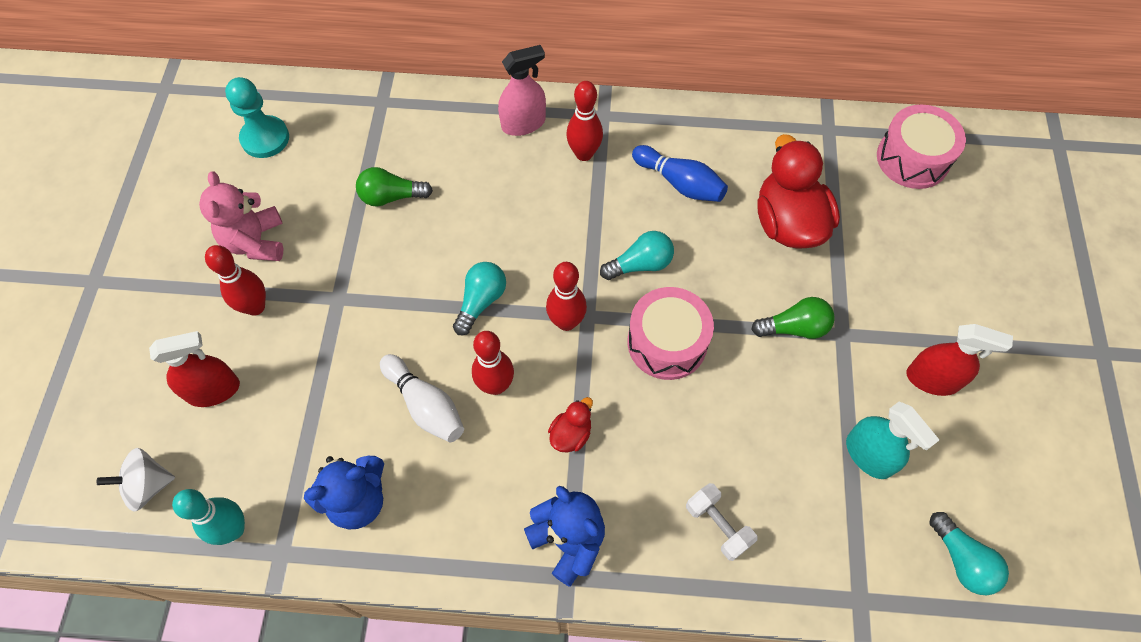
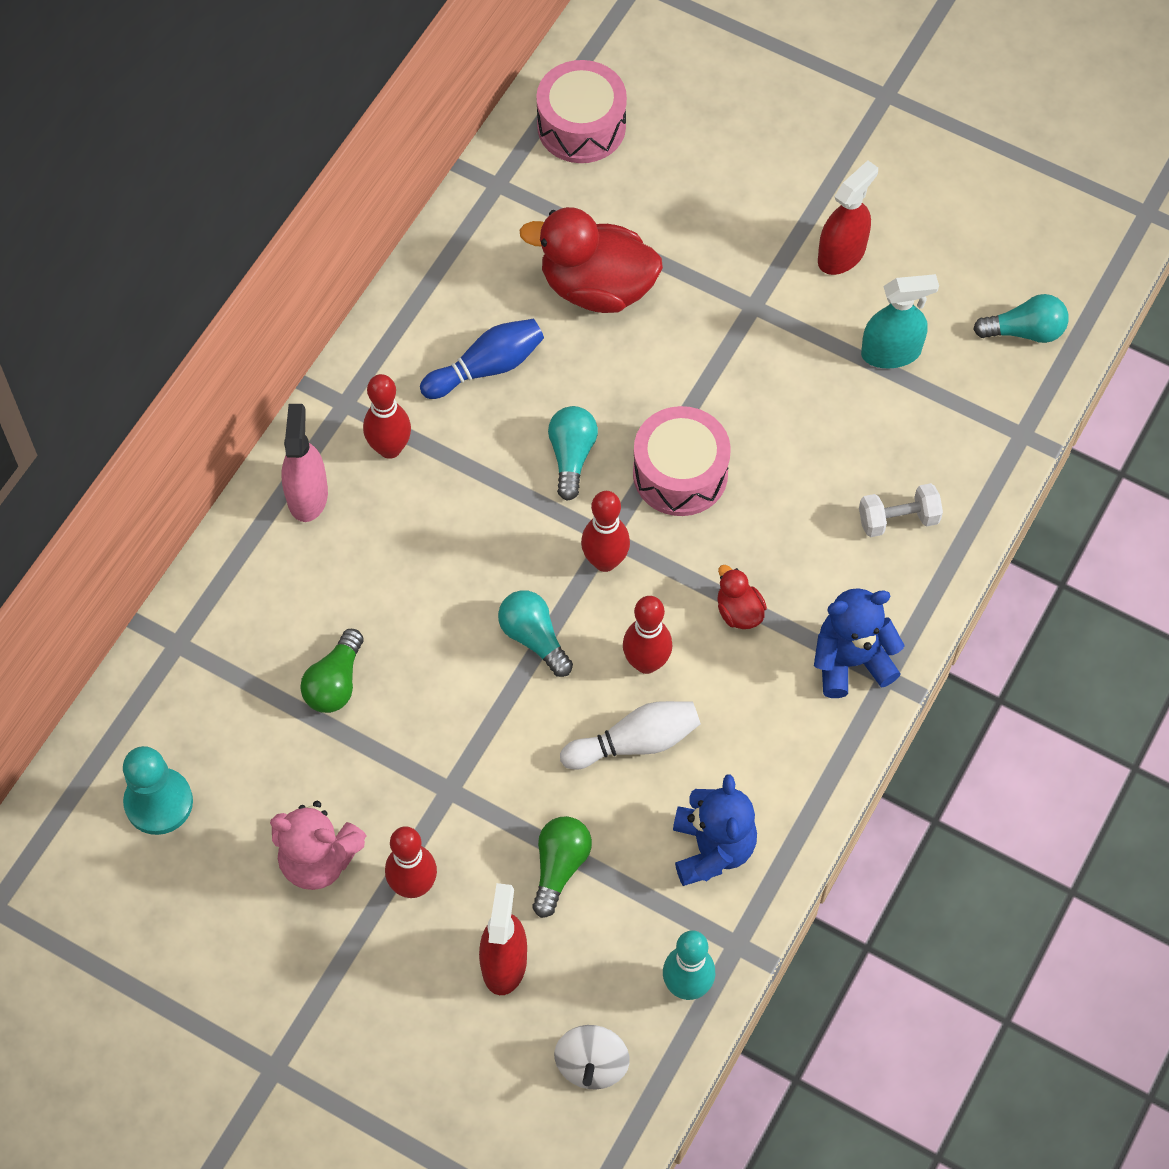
camera: 65 degrees left, 0 degrees up
(794, 328) = (724, 346): green light bulb -> green light bulb (559, 867)

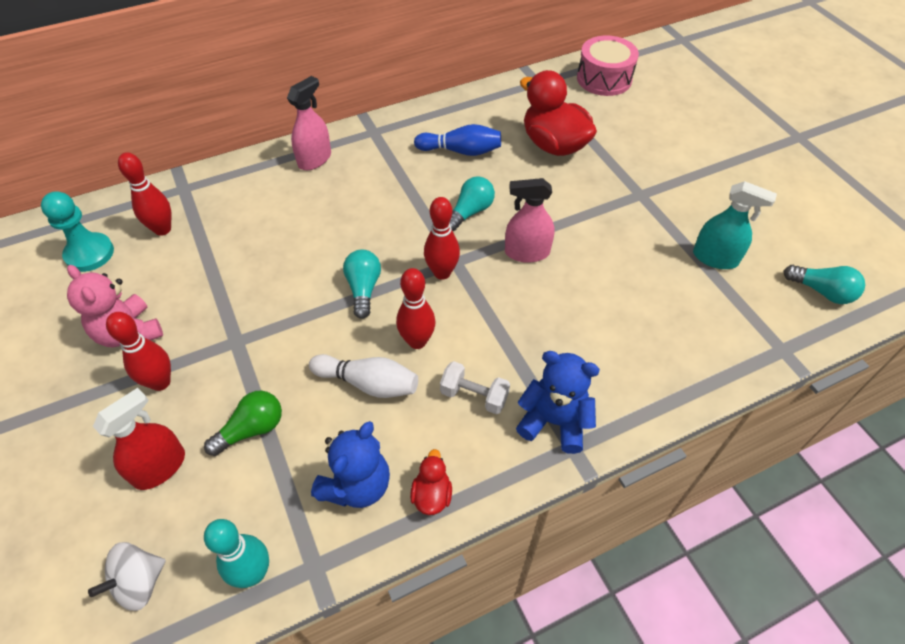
camera: 35 degrees right, 10 degrees down
(335, 683) = (236, 249): green light bulb -> none
(390, 448) = (376, 160): red bowling pin -> red bowling pin (162, 229)
(680, 473) = (527, 252): pink drum -> pink spray bottle
(739, 611) = (501, 346): red duck -> red duck (432, 495)
(841, 254) = (717, 195): red spray bottle -> none
(898, 519) = (653, 352): white dumbbell -> white dumbbell (474, 396)

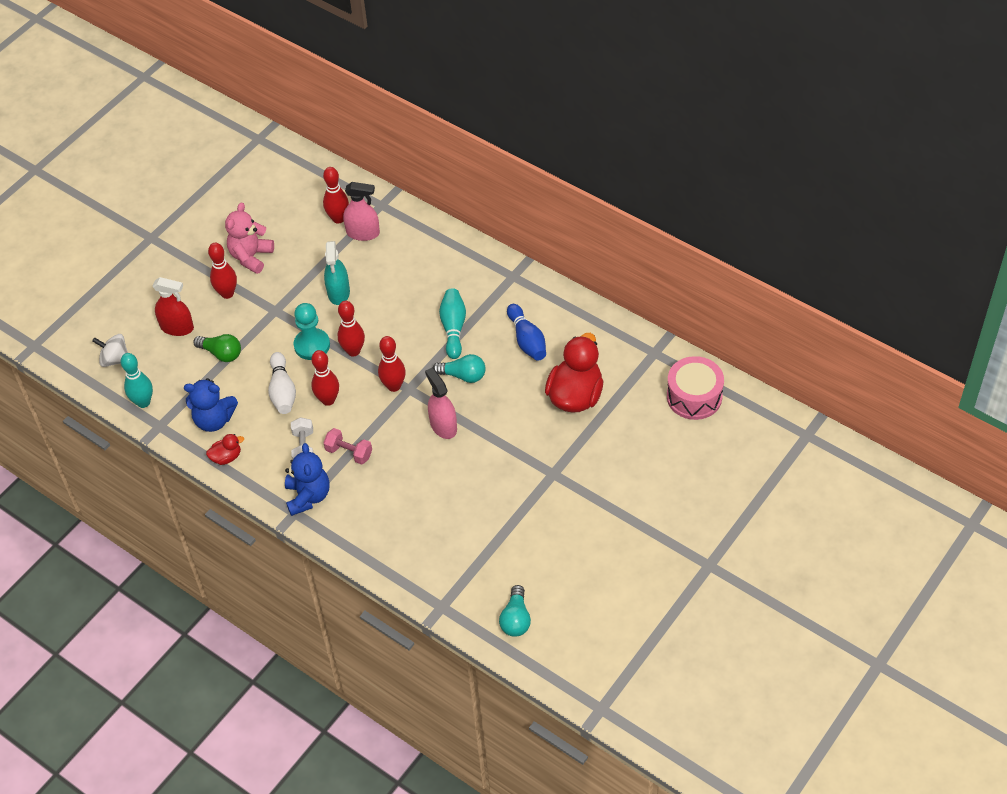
camera: 65 degrees right, 0 degrees up
(89, 254) = (296, 197): turquoise pawn -> turquoise pawn (312, 345)
(314, 159) = (458, 258): pink spray bottle -> pink spray bottle (363, 233)
(363, 289) = (353, 351): turquoise light bulb -> red bowling pin
(402, 196) = (453, 328): none -> turquoise bowling pin
(511, 351) = (349, 453): none -> pink dumbbell
(715, 258) = (510, 542): turquoise spray bottle -> turquoise spray bottle (338, 292)

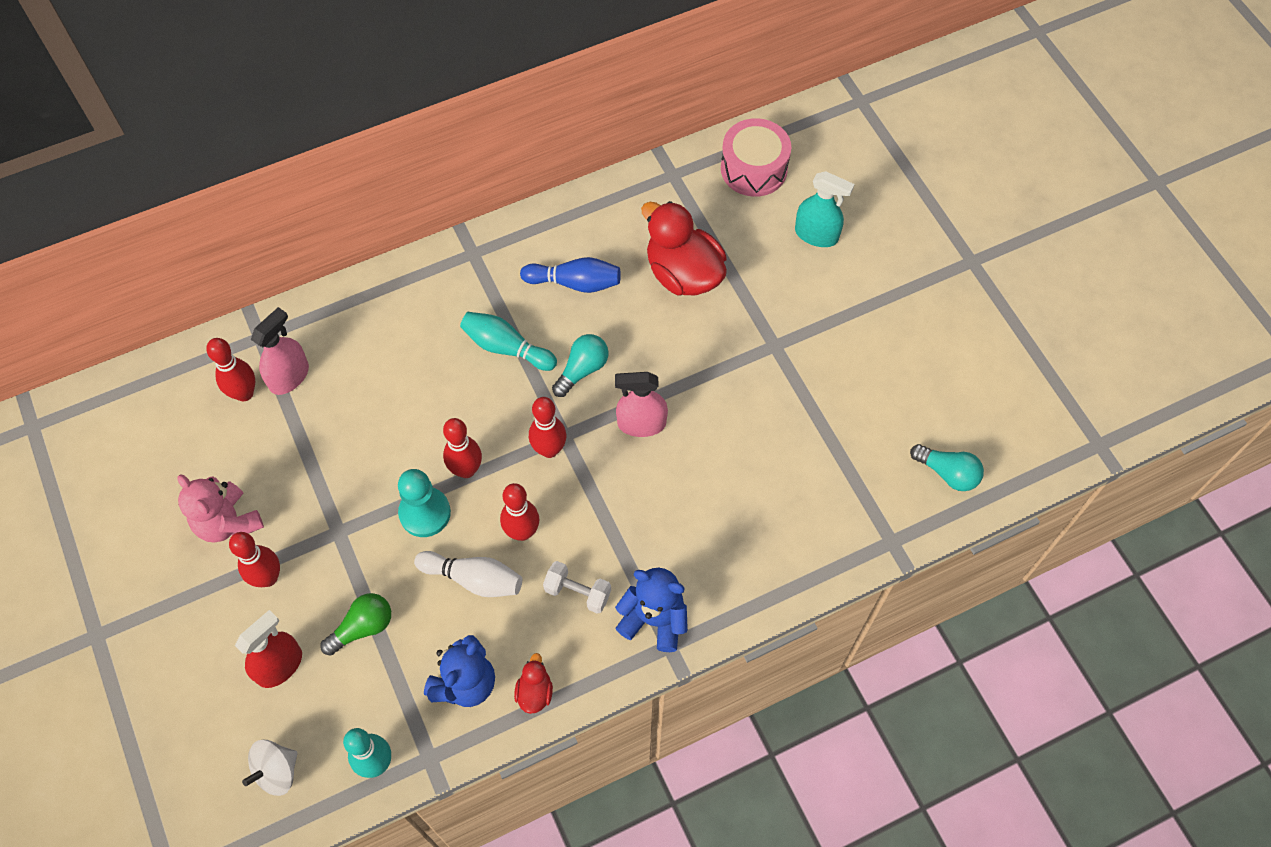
camera: 65 degrees left, 10 degrees up
(338, 292) = (363, 446): turquoise spray bottle -> turquoise spray bottle (816, 235)
(349, 453) = (617, 543): pink dumbbell -> none

